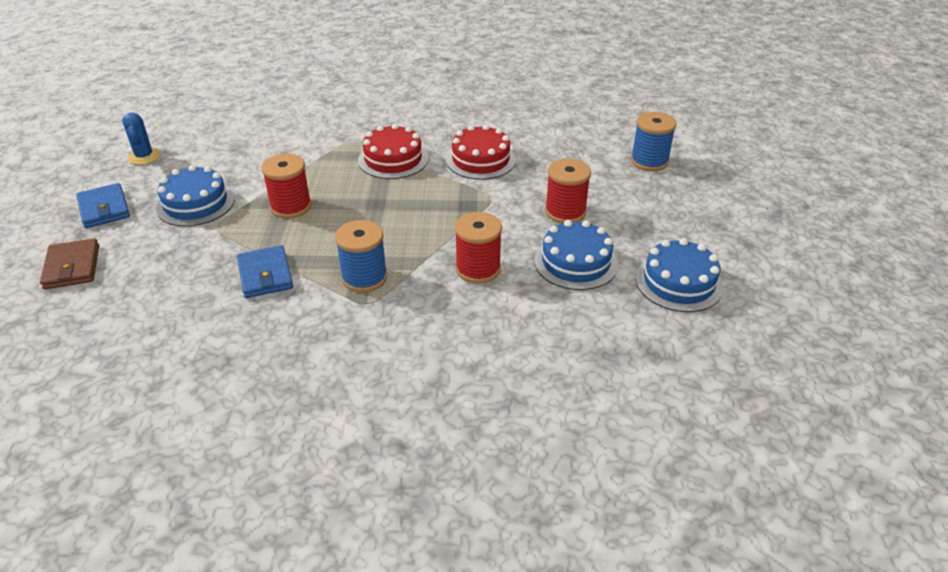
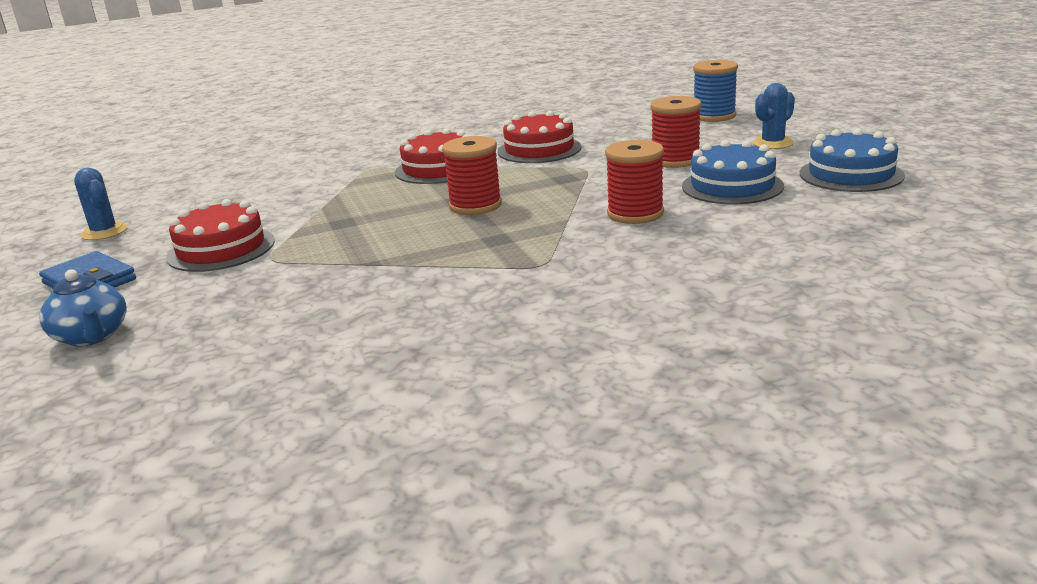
camera: 20 degrees left, 15 degrees down
(72, 267) = (92, 336): brown wallet -> blue teapot
(195, 203) = (221, 249): blue cake -> red cake
(265, 275) = (383, 277): blue wallet -> none
(291, 207) = (353, 224): red spool -> red spool (475, 205)
(364, 278) = (512, 249): blue spool -> none
(659, 217) = (773, 143): none -> blue cactus

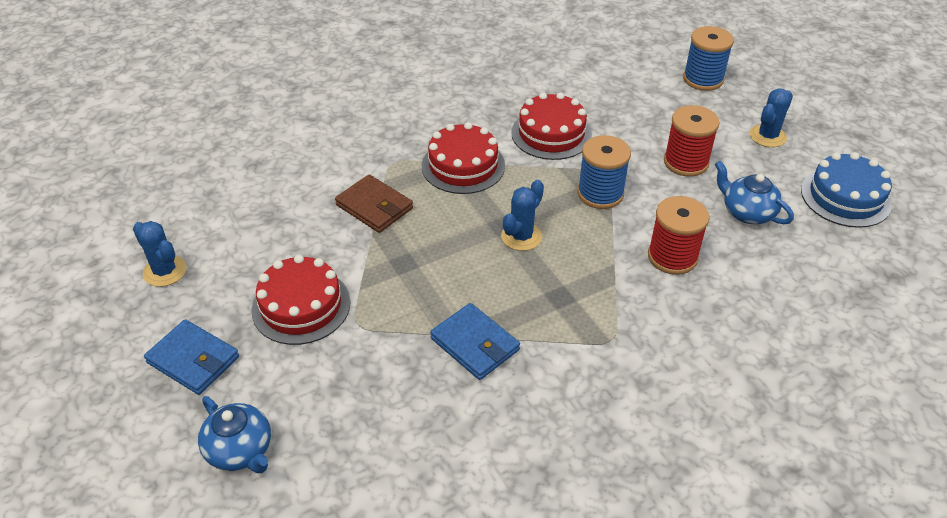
camera: 10 degrees left, 20 degrees up
(334, 193) = (374, 207): none -> brown wallet
(386, 269) = (475, 344): none -> blue wallet
(475, 205) = (521, 236): red spool -> blue cactus
(573, 180) = (600, 194): none -> blue spool
(732, 186) = (747, 212): blue cake -> blue teapot

